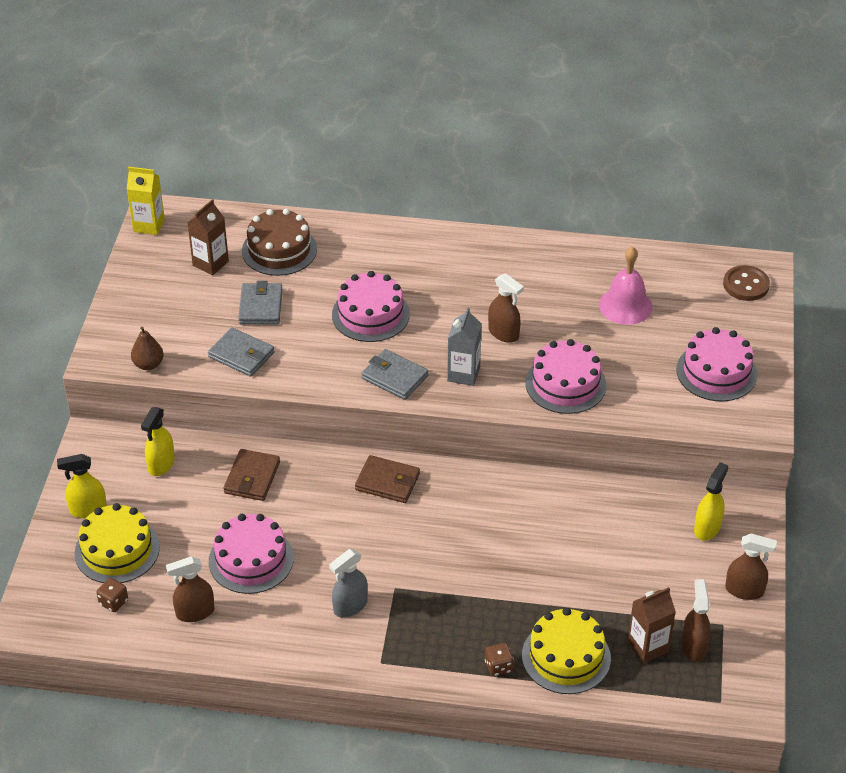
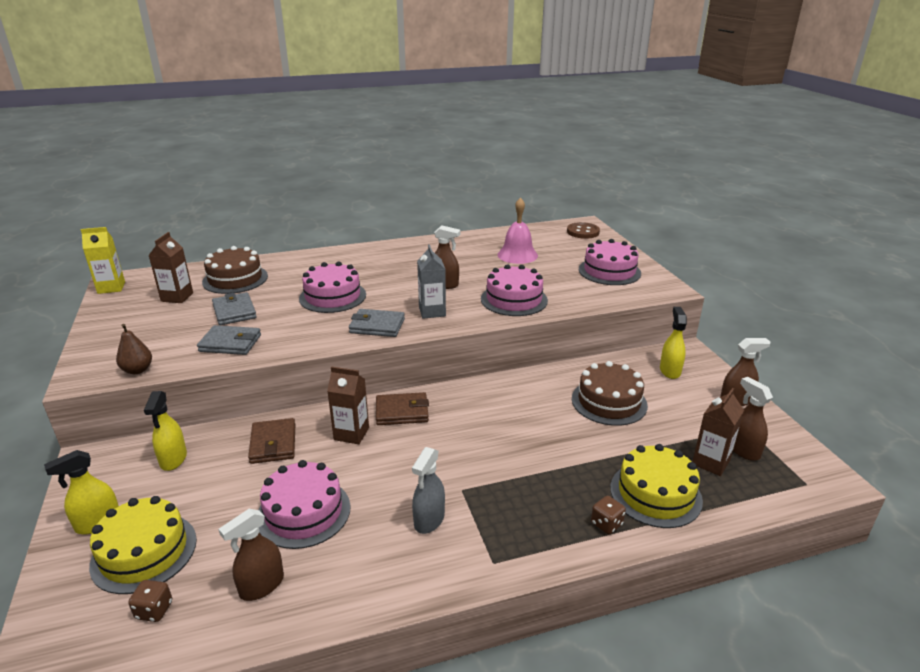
camera: 25 degrees left, 15 degrees down
(327, 491) = (351, 434): none -> brown carton
(605, 543) = (609, 402): none -> brown cake

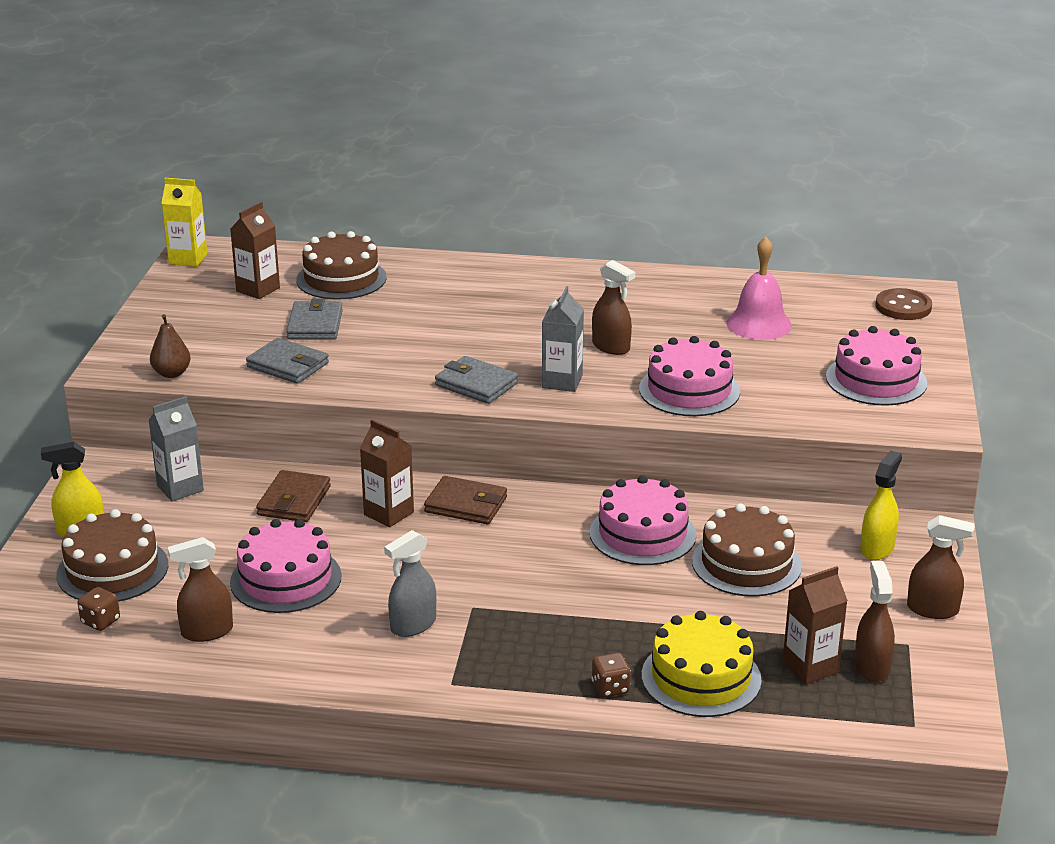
camera: 25 degrees right, 0 degrees up
(144, 552) = (112, 570): yellow cake -> brown cake
(173, 459) = (180, 488): yellow spray bottle -> grey carton
(332, 296) = (448, 331): pink cake -> pink cake (642, 534)

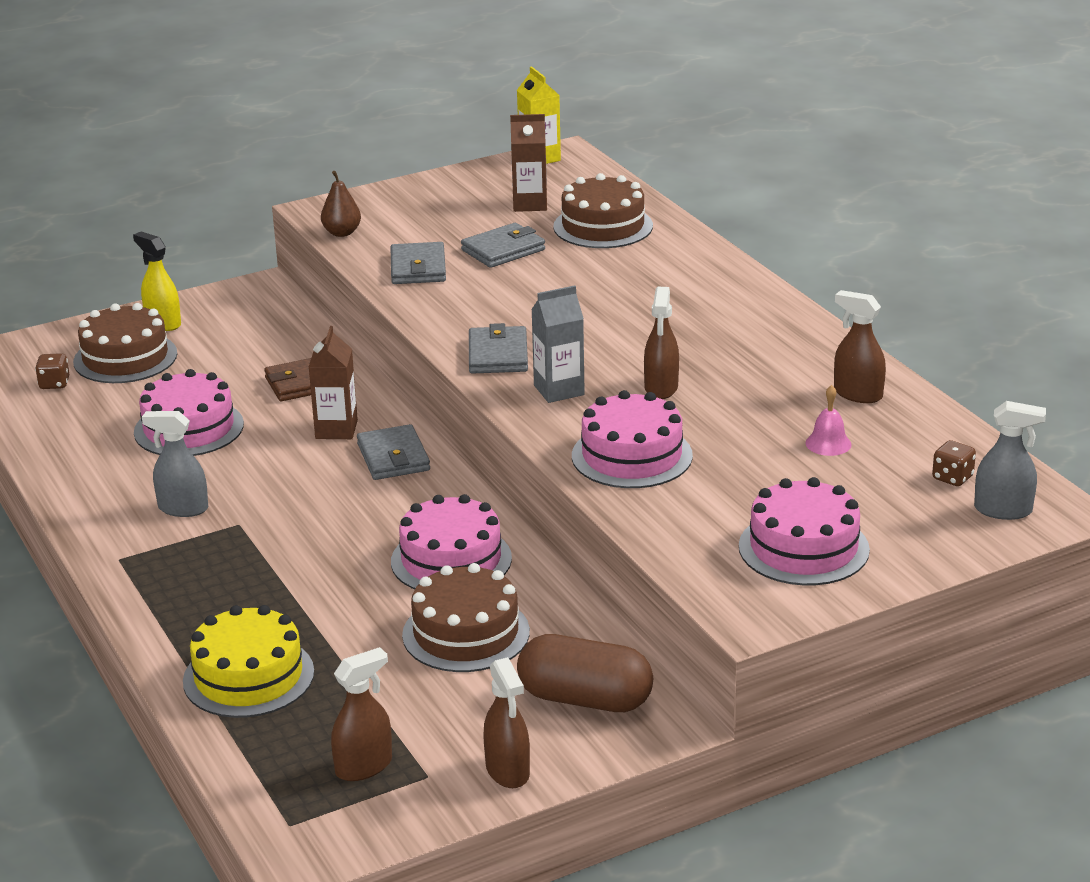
camera: 55 degrees right, 0 degrees up
(180, 488) = (267, 332): grey carton -> none
(207, 632) = (83, 429): brown spray bottle -> brown spray bottle (857, 394)
(466, 505) = (393, 457): brown wallet -> grey wallet
(610, 688) = (186, 636): brown dice -> brown dice (952, 478)
(759, 324) = (828, 443): pink bell -> pink bell, size x0.55
(810, 667) = (326, 731): brown carton -> none
(877, 548) = (585, 699): yellow spray bottle -> brown capsule
(903, 307) = (1003, 510): brown button -> grey spray bottle

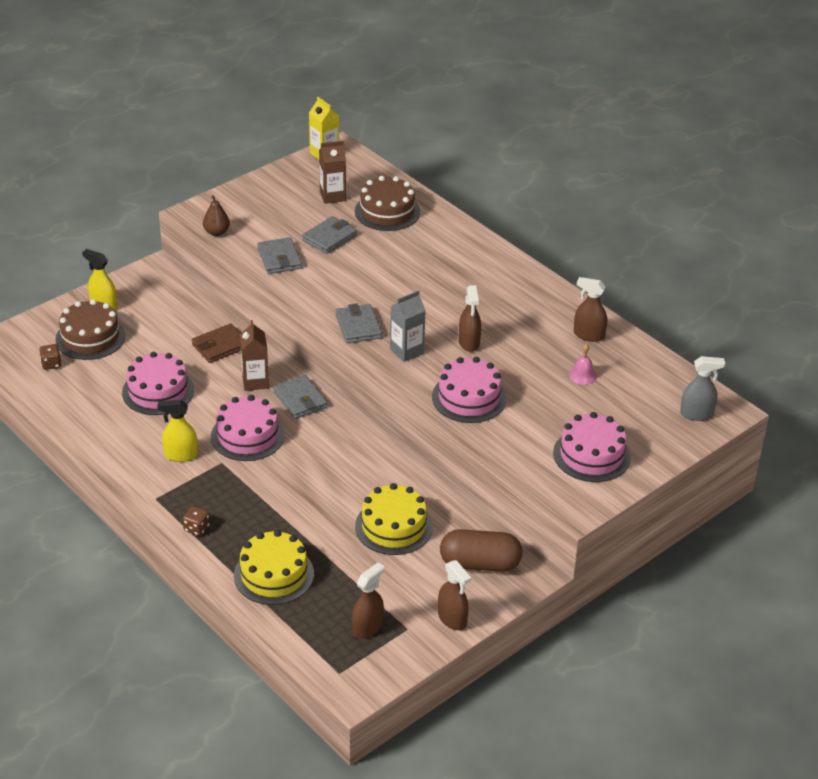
camera: 15 degrees left, 10 degrees up
(183, 508) = (180, 455): grey spray bottle -> yellow spray bottle
(451, 560) = (365, 474): pink cake -> pink cake (247, 435)
(466, 633) = (393, 526): brown cake -> yellow cake
(952, 478) = (661, 393): brown dice -> brown dice (196, 528)

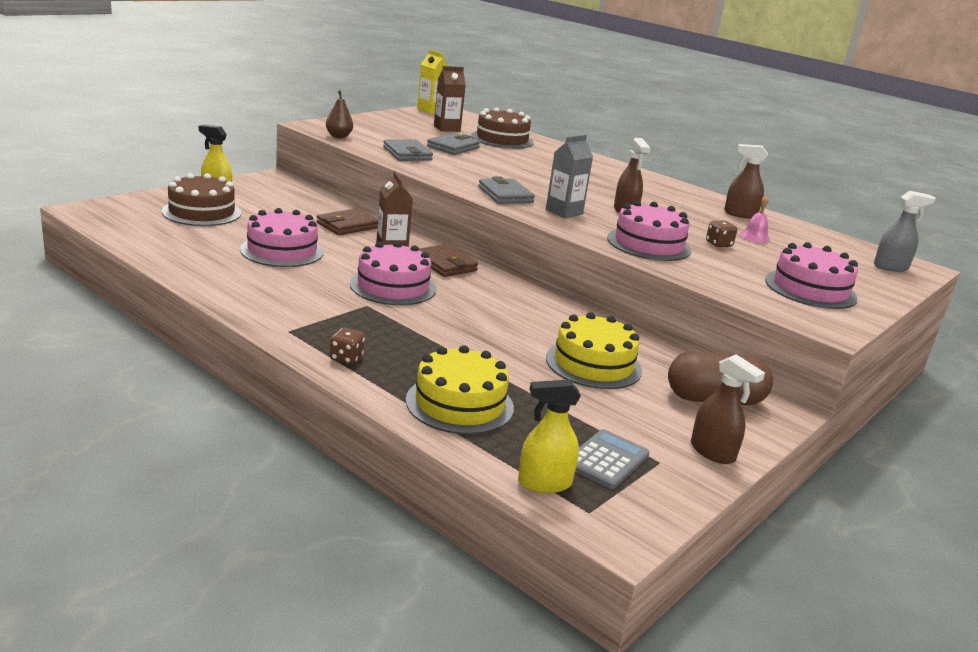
camera: 10 degrees left, 15 degrees down
(51, 364) = (155, 226): brown dice -> brown dice (718, 244)
(180, 455) = (315, 297): yellow spray bottle -> yellow spray bottle (544, 483)
(300, 400) = (445, 264): grey wallet -> brown wallet
(367, 627) = (606, 460): brown spray bottle -> grey calculator

